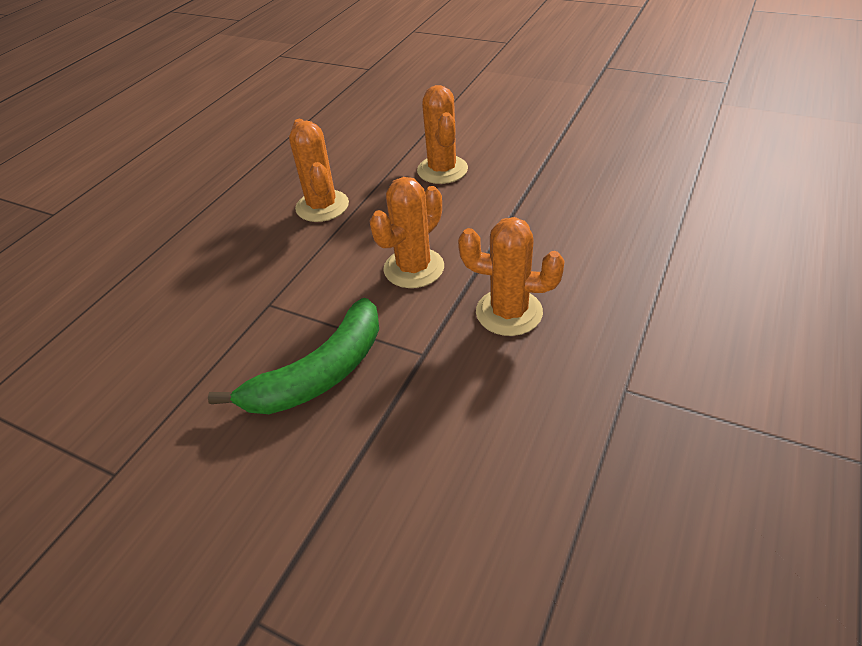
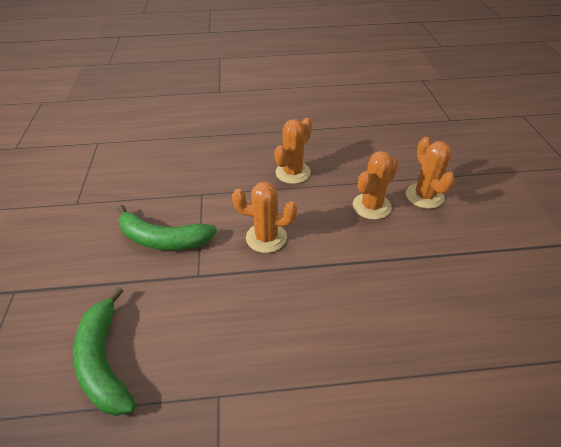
camera: 55 degrees right, 0 degrees up
(501, 502) = (104, 361): none -> green banana
(509, 312) = (255, 301): orange cactus -> orange cactus (424, 196)

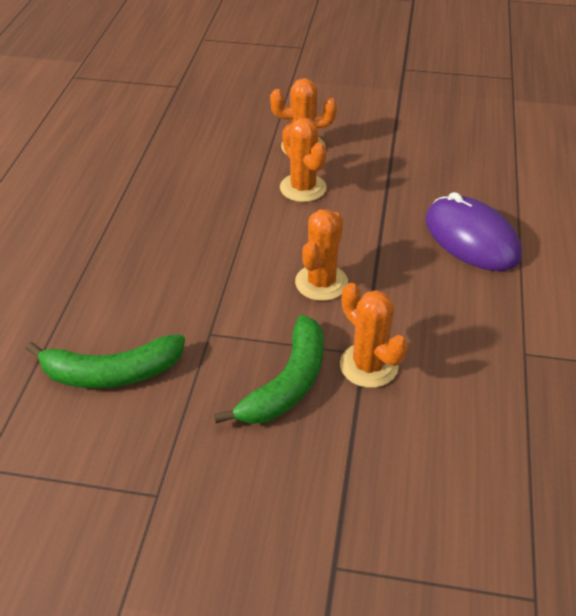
camera: 75 degrees left, 0 degrees up
(104, 361) = (471, 450): green banana -> green banana (111, 373)
(293, 172) = (209, 236): orange cactus -> orange cactus (368, 365)
(365, 333) = (471, 238): none -> purple mouse

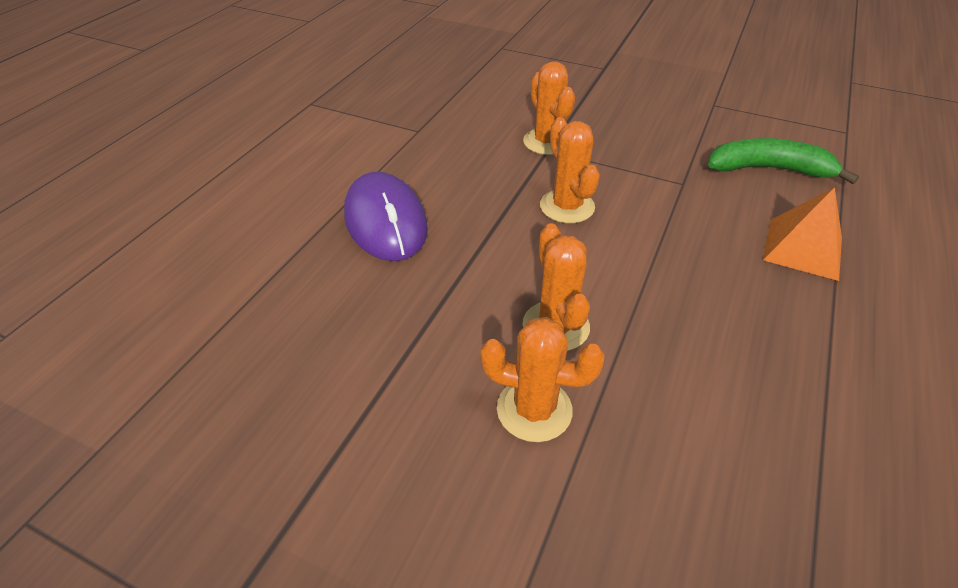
camera: 165 degrees left, 0 degrees up
(108, 279) = (803, 248): none -> orange pyramid
(287, 383) = (617, 141): green banana -> none
(321, 282) = (567, 206): orange cactus -> orange cactus turned 60 degrees counterclockwise

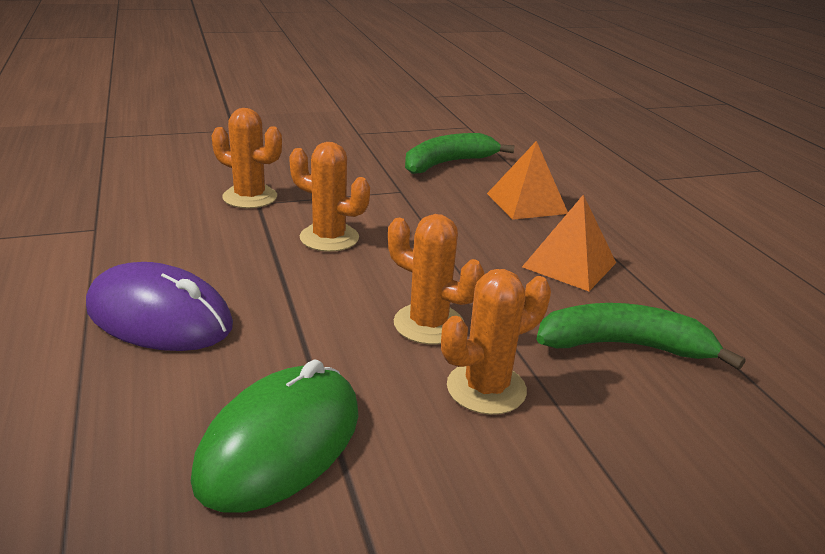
camera: 45 degrees left, 15 degrees down
(355, 360) = (280, 443): none -> green mouse
(711, 451) = (624, 346): none -> green banana
(764, 338) = (569, 264): none -> orange pyramid

